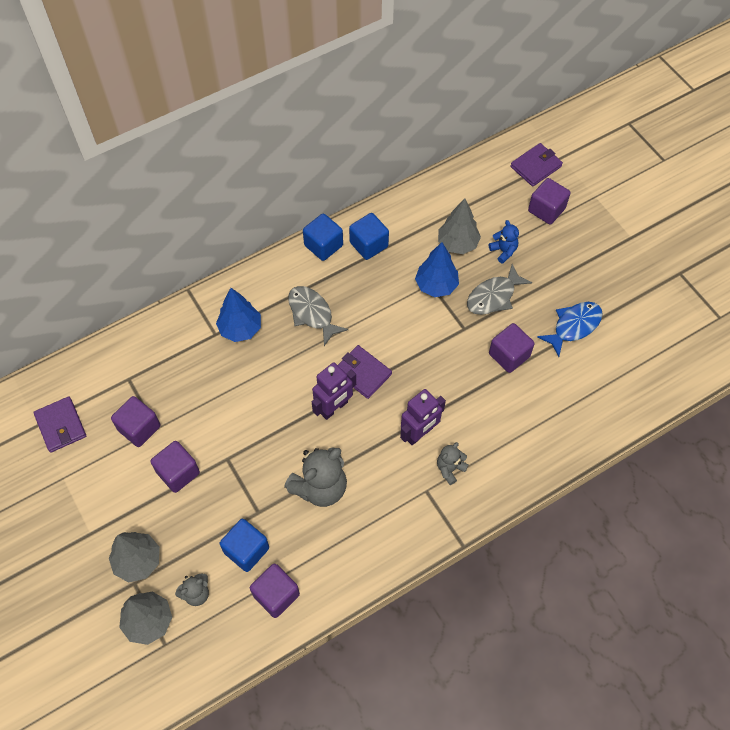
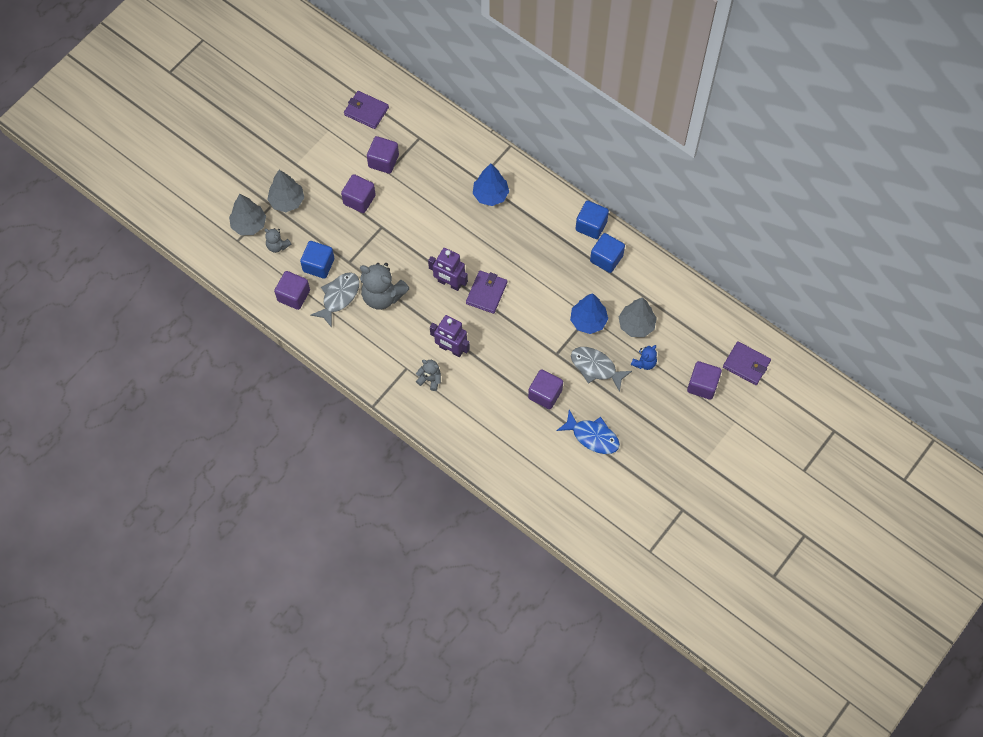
camera: 70 degrees right, 5 degrees up
(61, 426) = (366, 111): purple wallet -> purple wallet turned 75 degrees clockwise
(312, 314) = (524, 240): grey fish -> grey fish (339, 297)

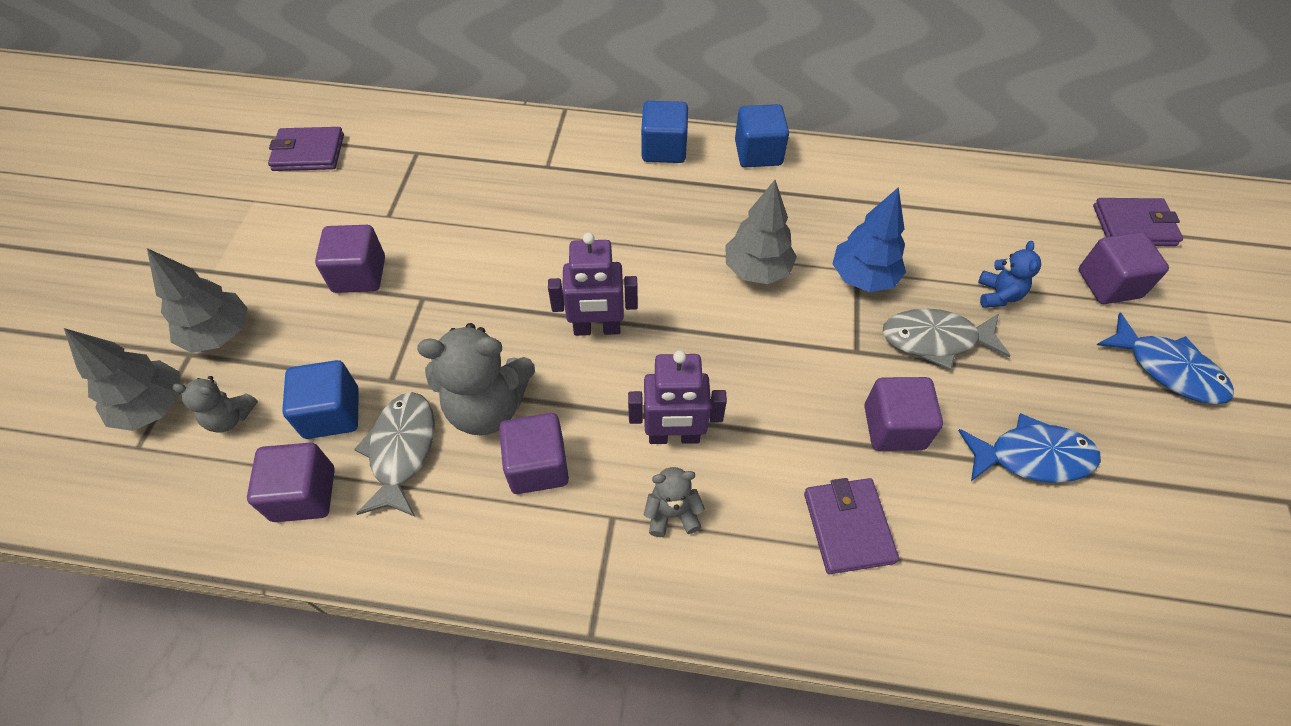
camera: 30 degrees left, 10 degrees down
(383, 161) = (373, 204): purple cube -> purple cube (537, 466)
(486, 293) = (671, 314): purple wallet -> purple wallet (848, 527)
(490, 195) = (579, 178): blue tree -> none
(606, 258) = (815, 183): blue cube -> blue cube (664, 149)
(636, 325) = (937, 248): grey tree -> grey tree (757, 270)
(688, 435) = (1168, 369): none -> blue fish

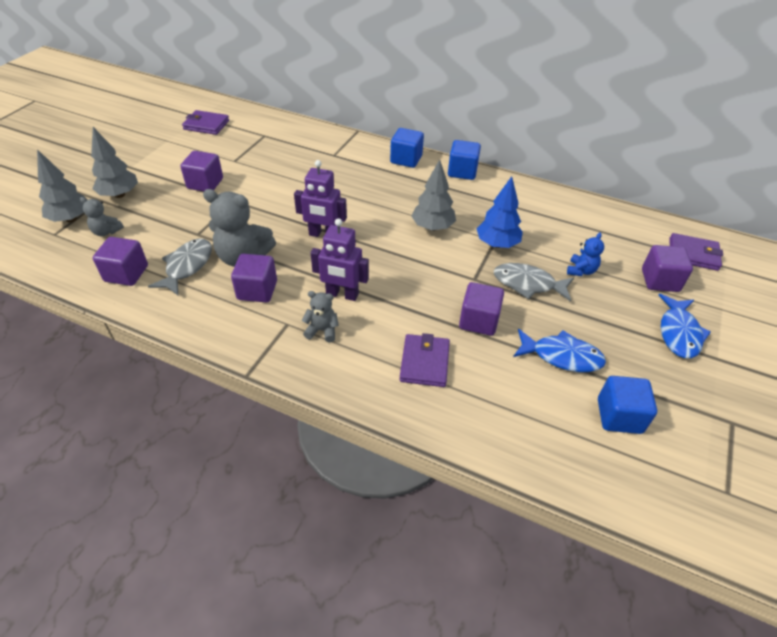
camera: 15 degrees right, 10 degrees down
(332, 413) = (159, 241): blue cube -> blue cube (619, 416)
(1168, 369) = (679, 333): blue fish -> blue fish turned 45 degrees clockwise

